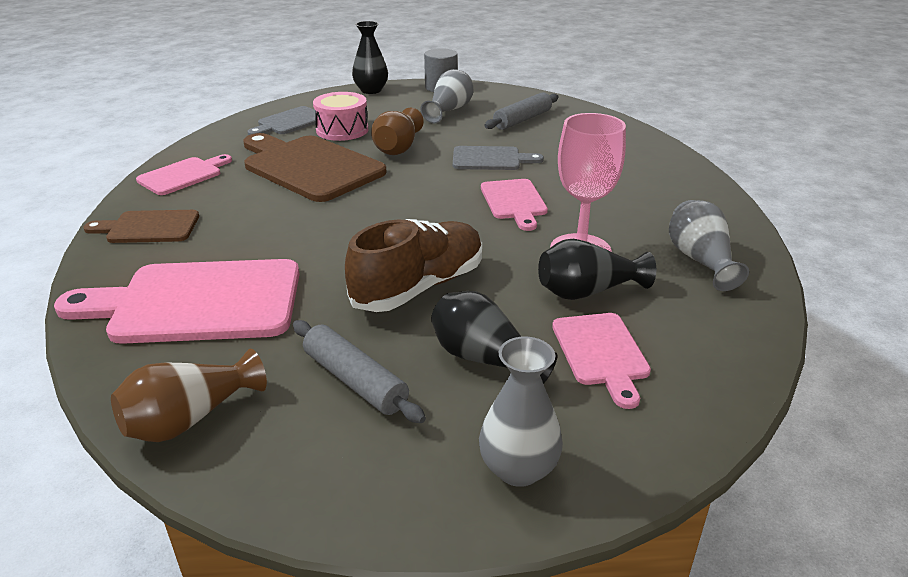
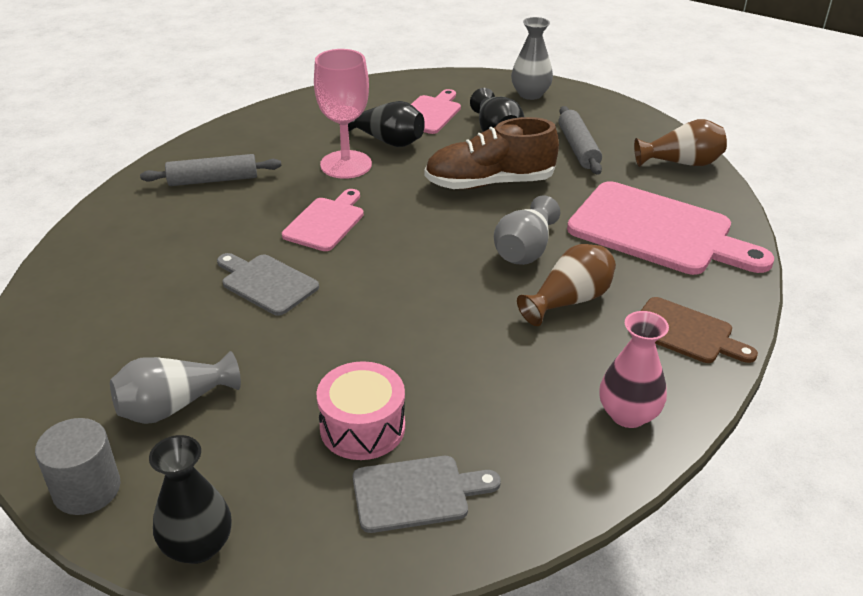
camera: 145 degrees left, 5 degrees up
(183, 175) = (628, 414): pink cutting board -> pink vase
(309, 167) = (467, 360): brown cutting board -> none
(398, 147) = (334, 350): brown vase -> brown vase (569, 301)
(522, 120) = (125, 336): grey rolling pin -> grey rolling pin (213, 180)
(700, 261) = (285, 130): grey vase -> grey vase (525, 250)

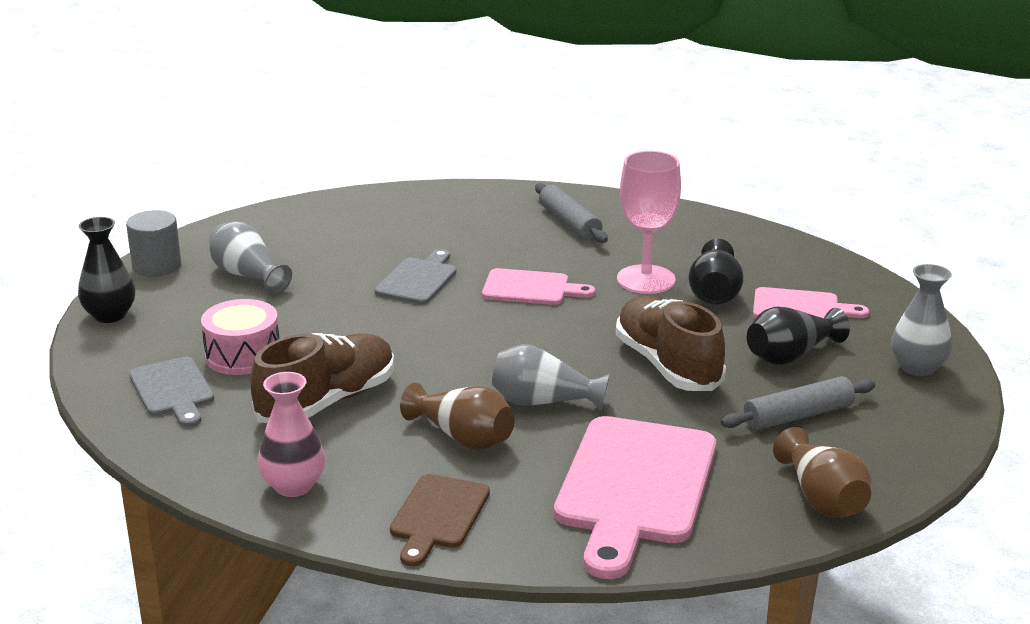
camera: 75 degrees right, 10 degrees down
(483, 374) = (327, 402): none -> brown shoe

